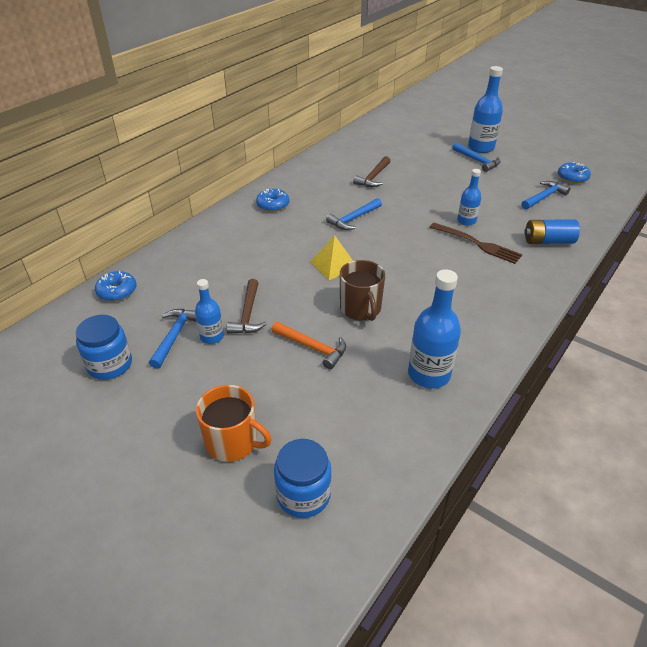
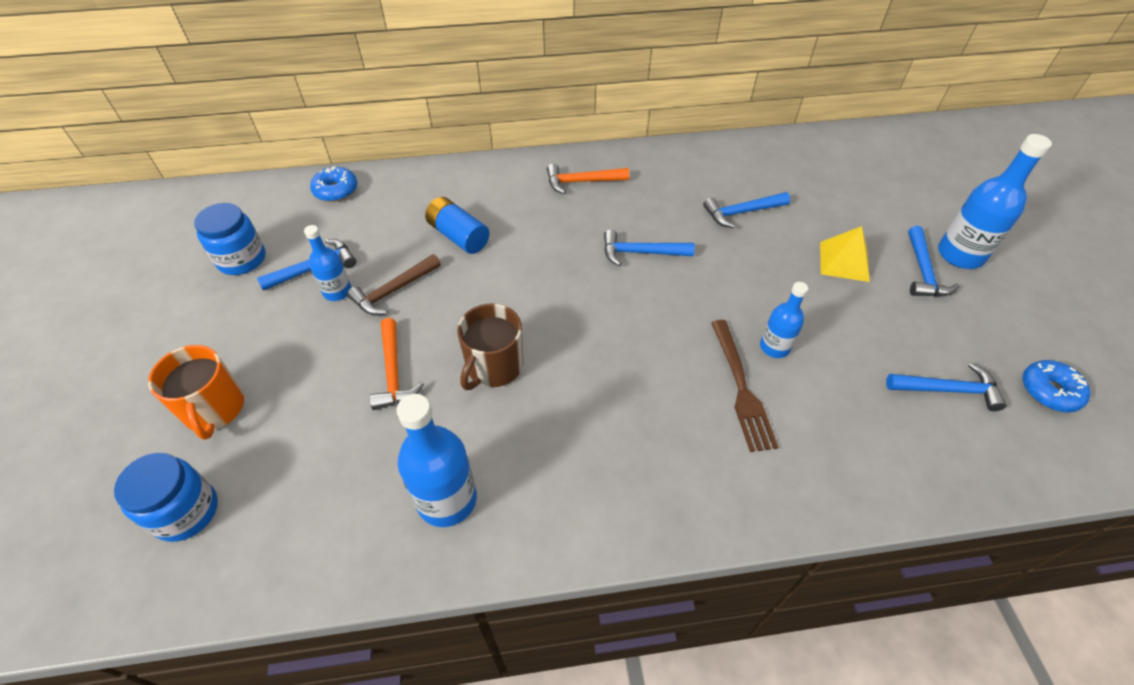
camera: 45 degrees right, 10 degrees up
(273, 205) = (582, 182): blue donut -> orange hammer
(334, 265) = (541, 295): yellow pyramid -> yellow pyramid (844, 261)
(373, 177) = (742, 212): brown hammer -> blue hammer
(548, 241) = (848, 457): blue battery -> blue battery (458, 236)

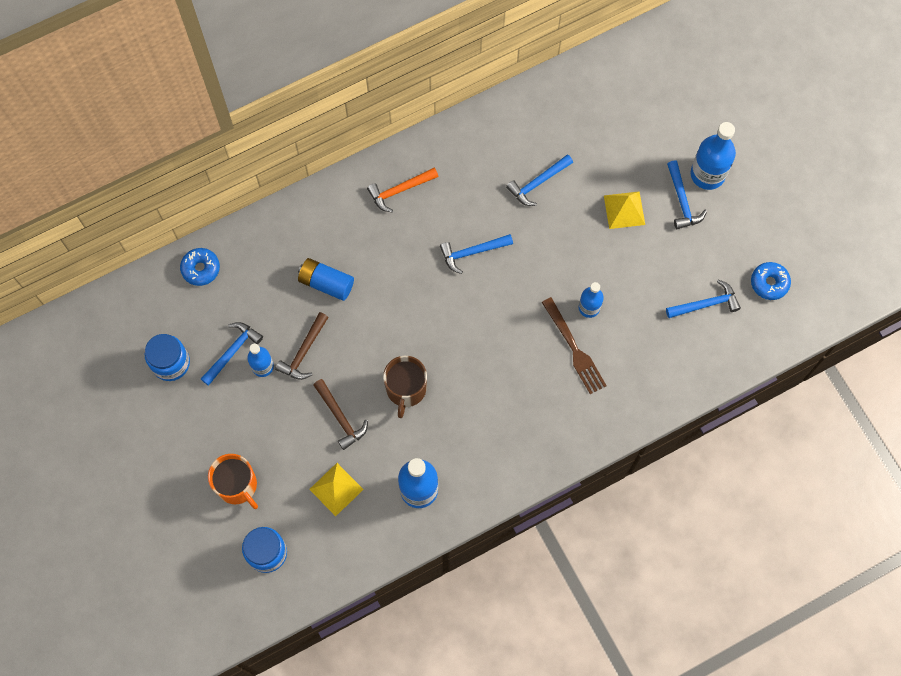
camera: 20 degrees left, 20 degrees up
(334, 458) = (336, 489): none -> yellow pyramid
(393, 372) = (340, 417): orange hammer -> brown hammer

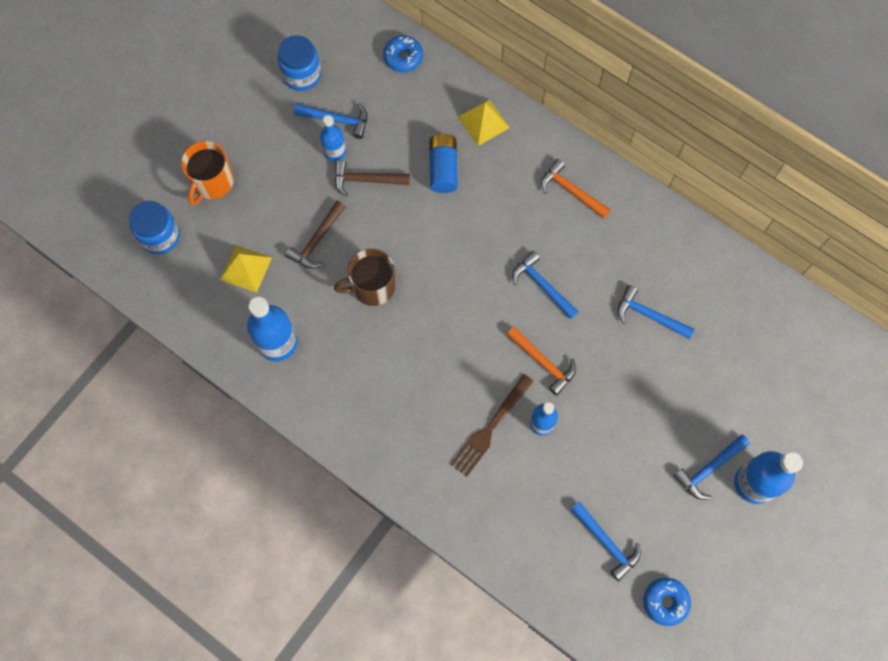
camera: 65 degrees right, 0 degrees up
(538, 283) = (543, 362): none -> orange hammer
(624, 210) = (666, 413): yellow pyramid -> yellow pyramid (483, 122)

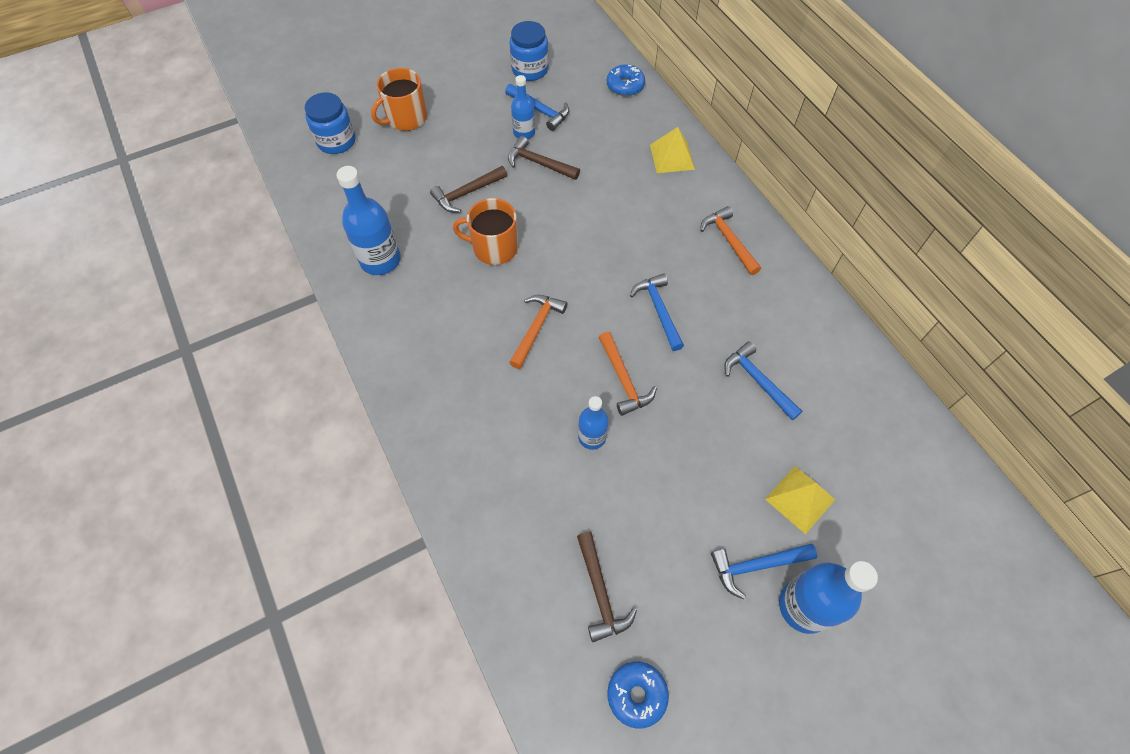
camera: 25 degrees right, 10 degrees down
(246, 268) = (391, 191): yellow pyramid -> yellow pyramid (800, 499)
(372, 286) = (494, 248): brown mug -> orange mug
(443, 168) = (614, 179): blue battery -> none
(449, 348) = (536, 328): none -> orange hammer
(490, 428) = (536, 418): brown fork -> none
(606, 542) = (600, 592): blue hammer -> brown hammer

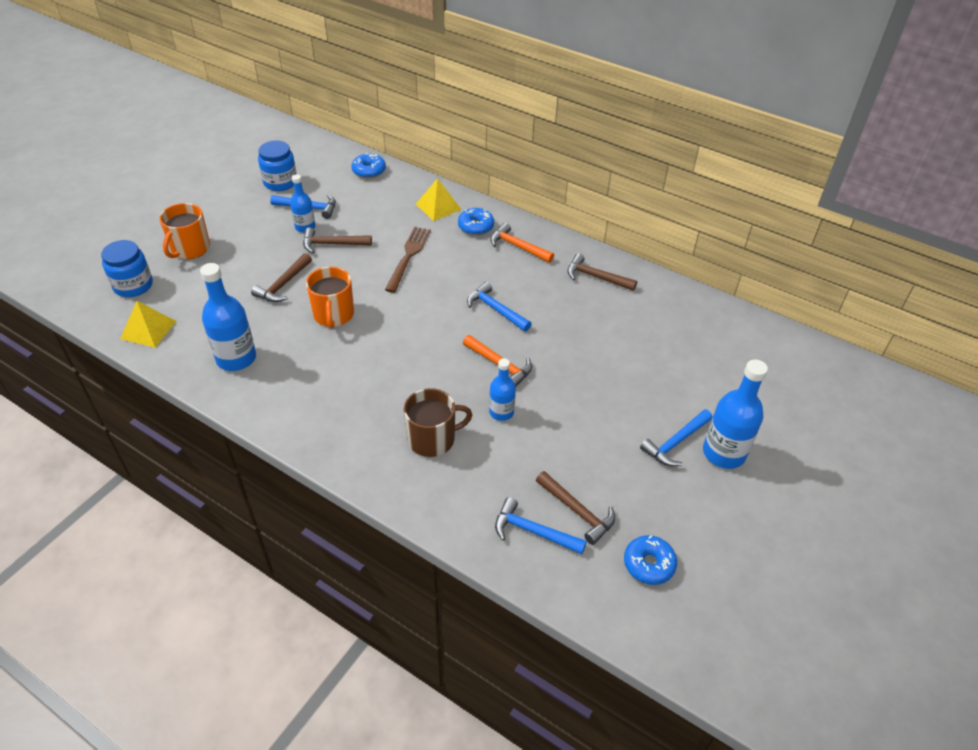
camera: 30 degrees left, 15 degrees down
(494, 248) = (333, 315): orange mug -> orange mug turned 75 degrees counterclockwise
(507, 435) = (432, 439): none -> brown mug
(536, 328) = (407, 357): orange hammer -> none
(606, 207) = (408, 256): none -> brown fork
(697, 197) = (476, 226): none -> blue donut
(758, 381) = (599, 327): blue hammer -> blue hammer (533, 531)
(794, 315) = (596, 277): none -> brown hammer
(800, 499) = (677, 389): yellow pyramid -> yellow pyramid (148, 330)

